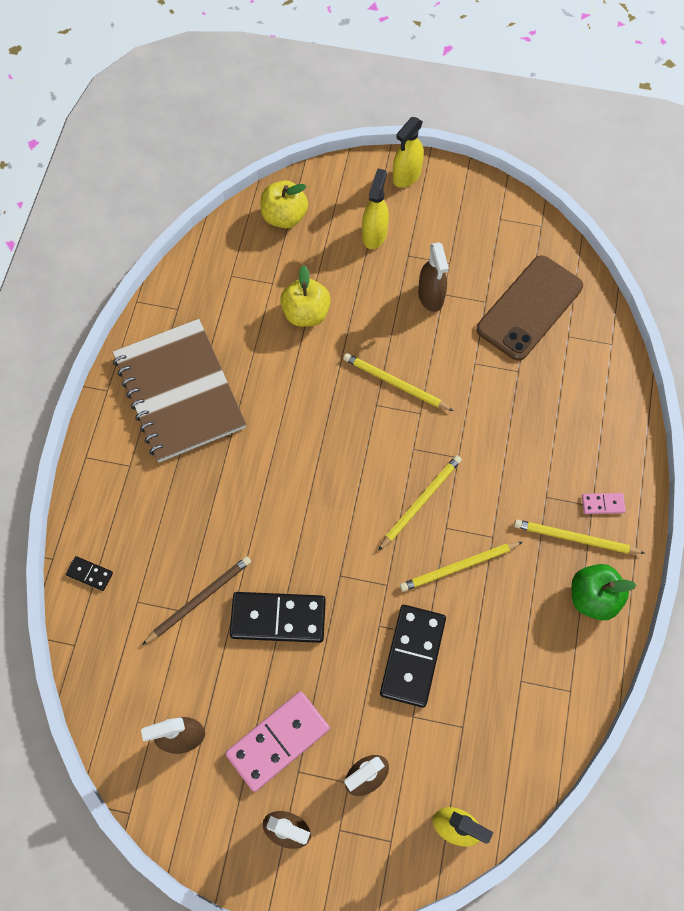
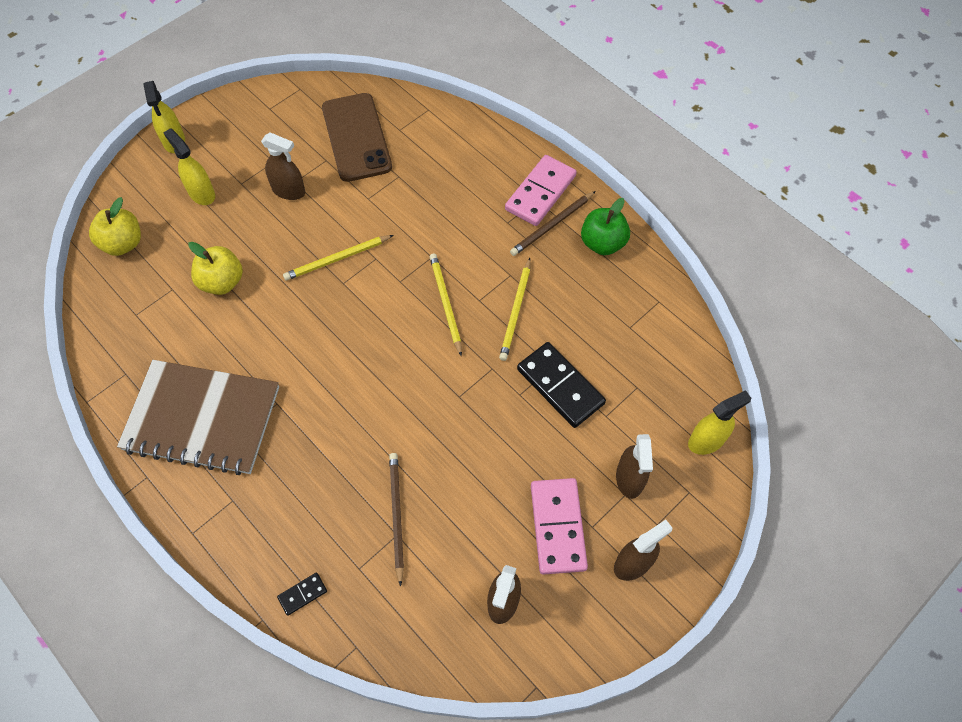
camera: 55 degrees left, 5 degrees down
(278, 618) = (459, 464): black domino -> none
(575, 538) = (552, 225): yellow pencil -> brown pencil
(602, 504) = (540, 192): pink domino -> pink domino, size x2.15

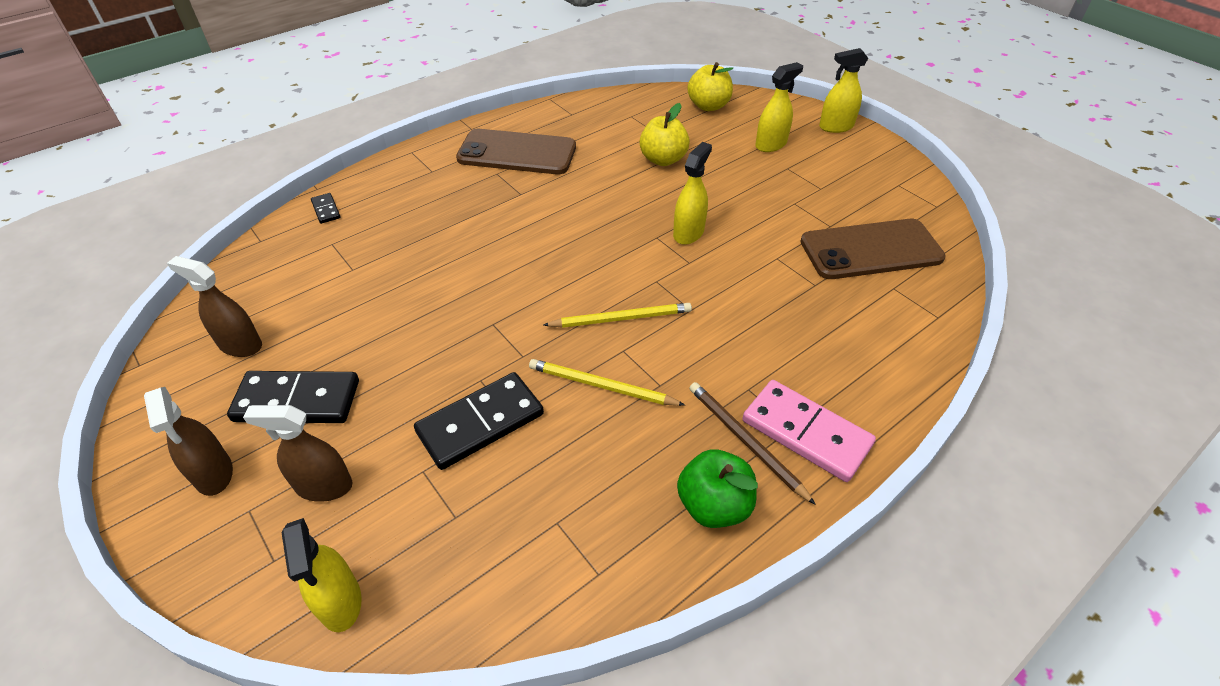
camera: 95 degrees right, 15 degrees down
(202, 418) = (517, 153): brown notebook -> brown phone
(289, 191) = (781, 199): brown spray bottle -> none
(337, 259) = (688, 233): yellow pencil -> yellow spray bottle
(396, 515) = (372, 269): brown pencil -> none
(557, 527) = (297, 400): pink domino -> black domino

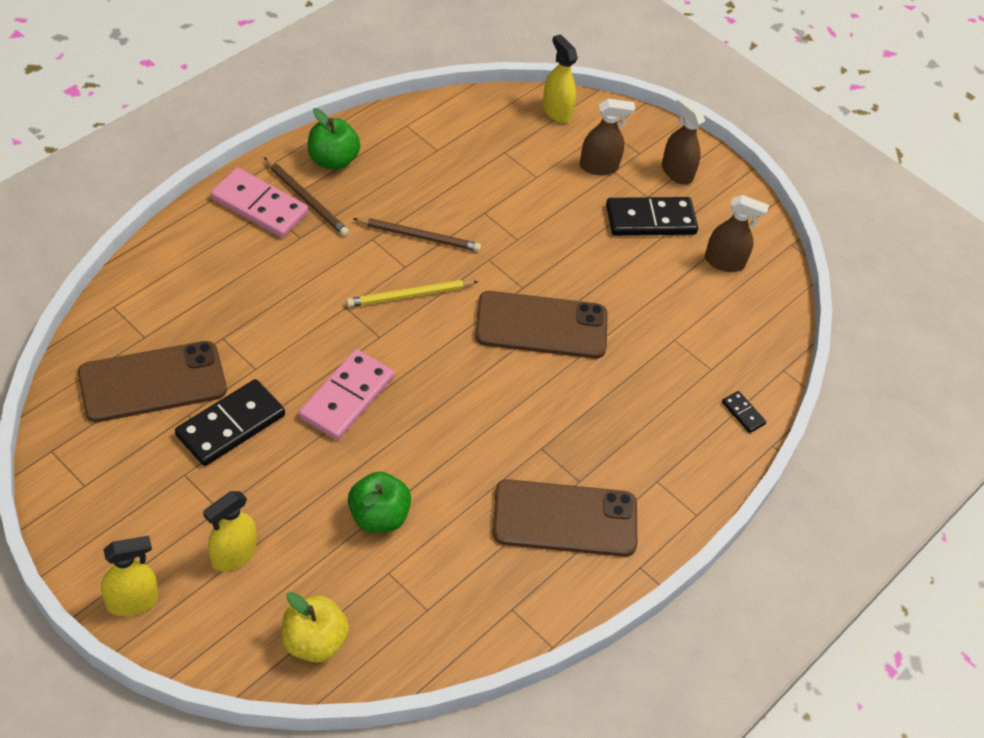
camera: 165 degrees right, 5 degrees up
(480, 423) = (506, 207): black domino -> black domino (230, 425)
(485, 285) = (541, 326): none -> brown phone
(601, 386) = (419, 236): yellow pencil -> brown pencil
(663, 159) = (378, 516): yellow apple -> green apple
(688, 233) = (347, 397): yellow spray bottle -> pink domino

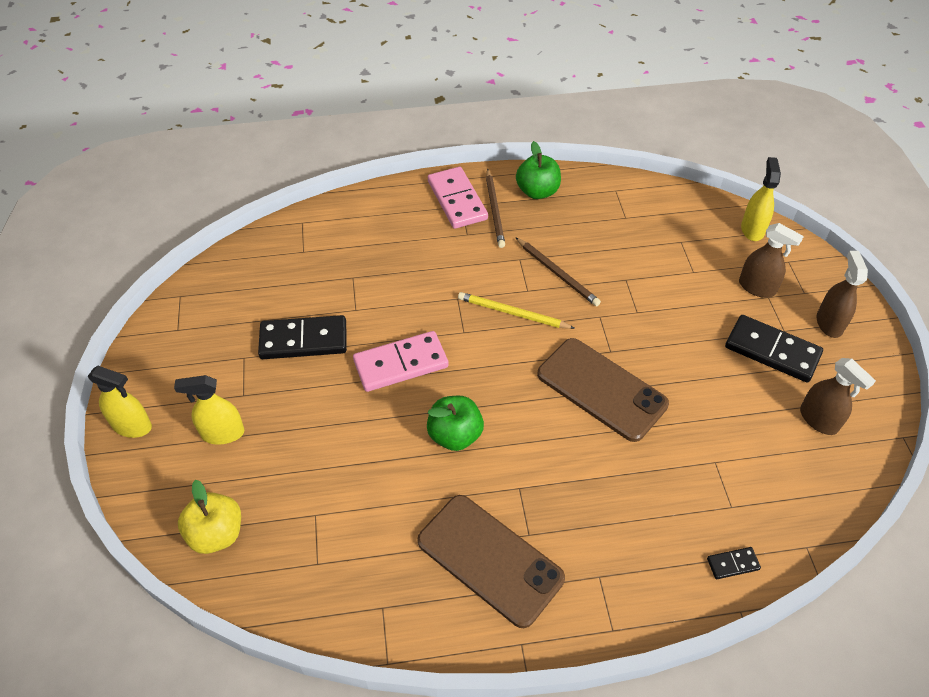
camera: 45 degrees right, 0 degrees up
(152, 382) = (281, 284): brown phone -> none
(378, 516) = (345, 467): green apple -> green apple (455, 435)
(743, 413) = (733, 564): black domino -> black domino turned 75 degrees clockwise

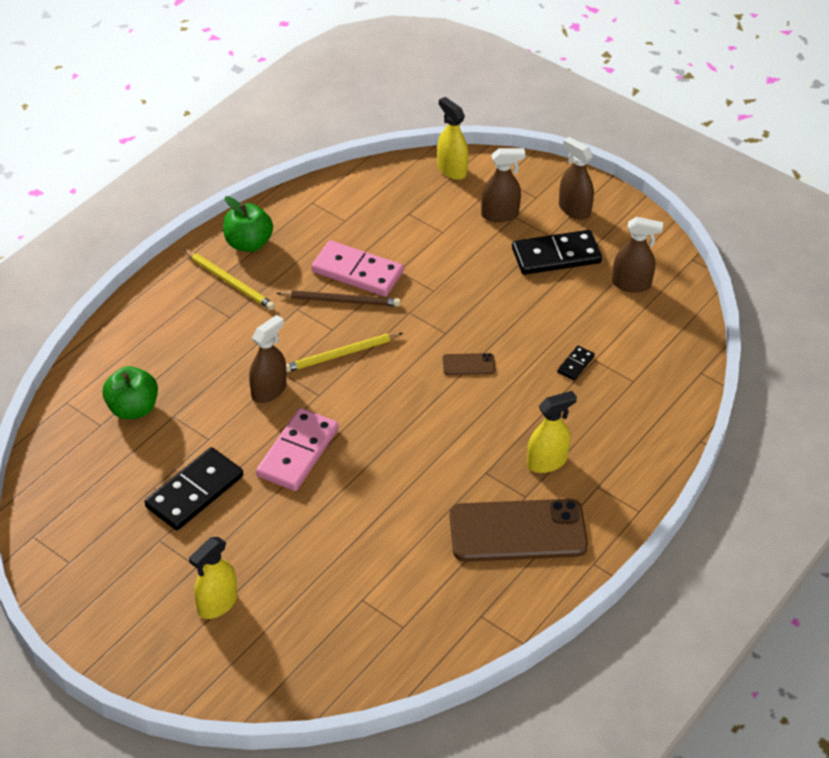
camera: 45 degrees left, 5 degrees down
(132, 426) = (132, 656): yellow spray bottle -> yellow spray bottle (547, 462)
(216, 534) = (304, 668): yellow apple -> none
(433, 304) = (269, 390): none -> brown spray bottle
(455, 435) = (400, 471): green apple -> green apple (133, 408)
(457, 200) = (187, 294): pink domino -> pink domino (357, 272)
(494, 210) = (230, 282): brown pencil -> yellow pencil
(601, 389) = (468, 364): brown phone -> brown phone, size x0.42
(733, 564) = (669, 416): black domino -> black domino (575, 364)

